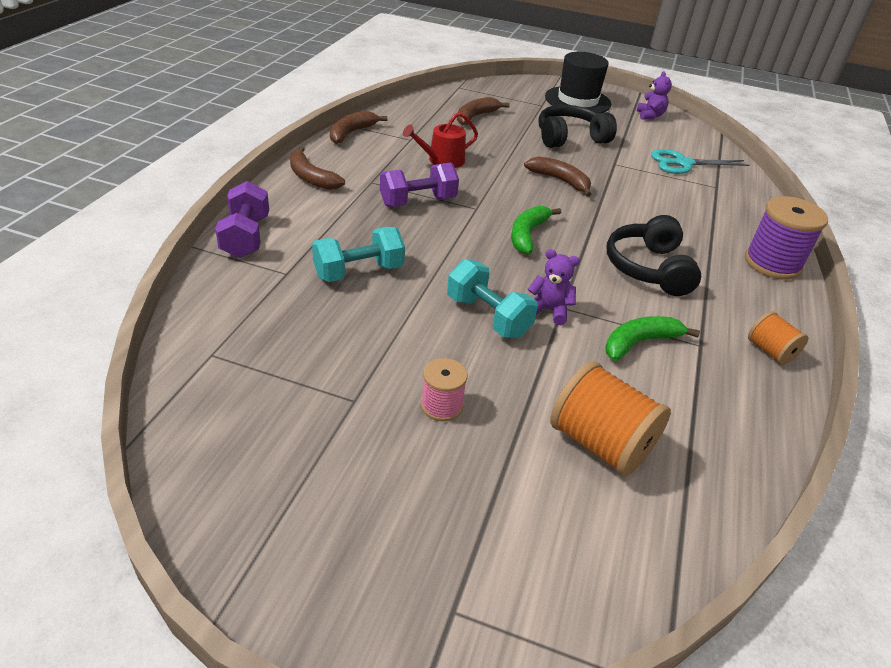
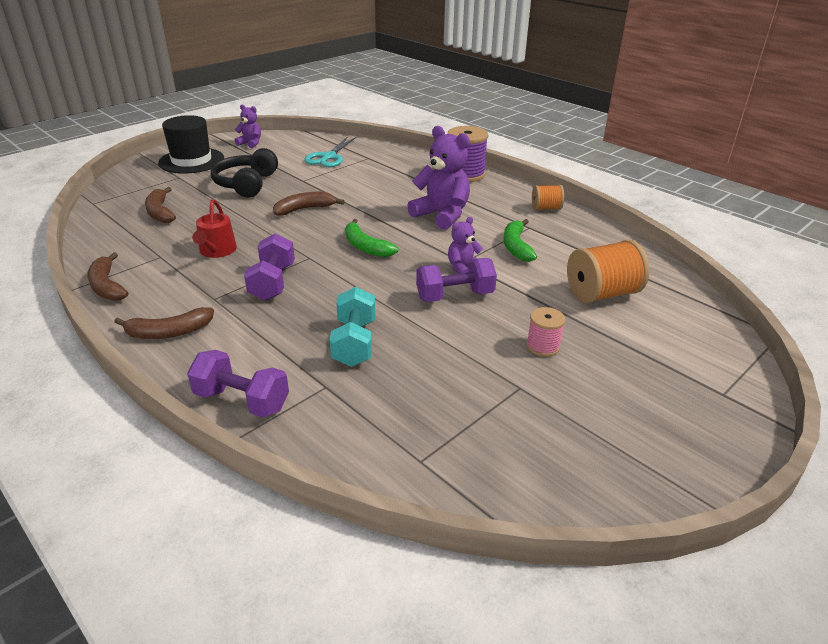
camera: 60 degrees left, 5 degrees down
(488, 316) = (455, 296): turquoise dumbbell -> purple dumbbell
(648, 268) = (442, 215): black headphones -> purple teddy bear

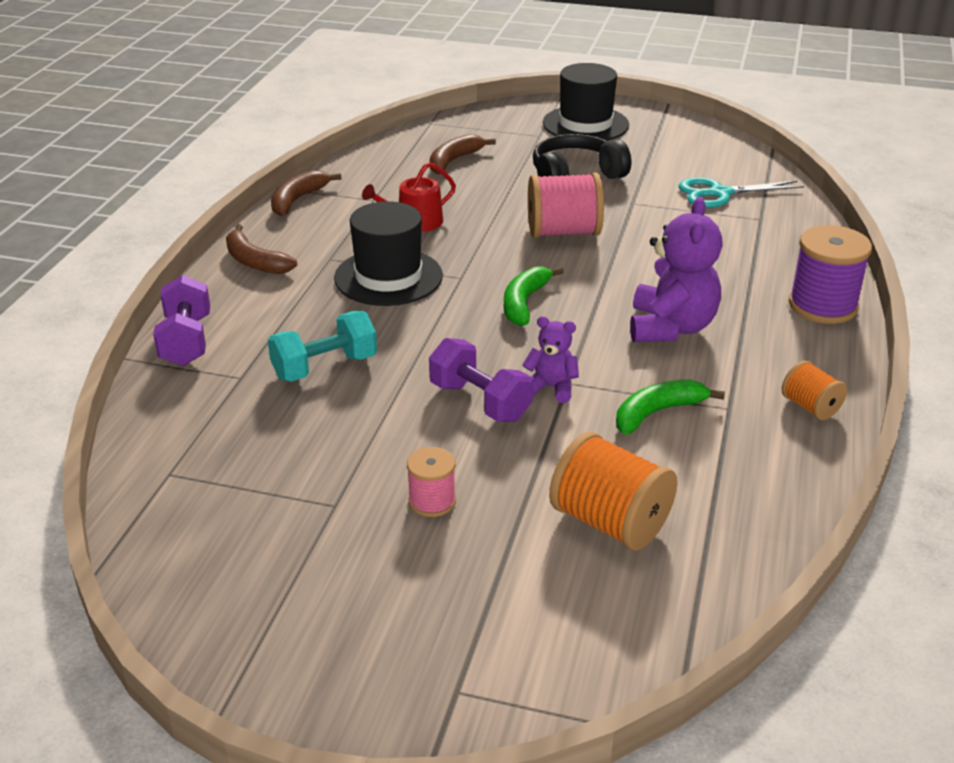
camera: 60 degrees right, 0 degrees up
(250, 143) = (679, 134): purple teddy bear -> none
(272, 282) = (388, 277): purple dumbbell -> black hat
(304, 209) = (563, 232): brown banana -> pink spool

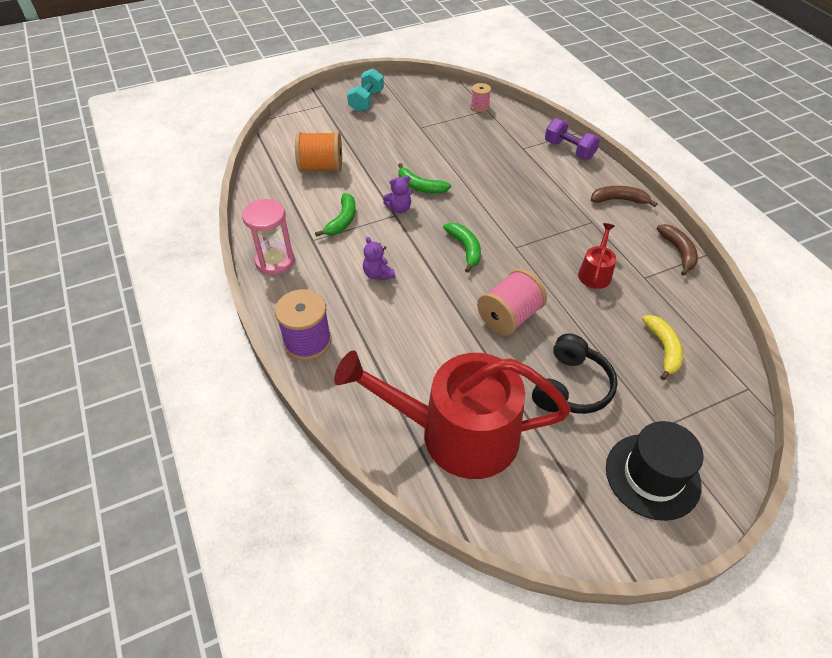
camera: 140 degrees right, 15 degrees up
(325, 367) = (500, 168): turquoise dumbbell -> turquoise dumbbell (366, 101)
(388, 277) = (548, 227): black hat -> none
(432, 501) = (390, 144): pink spool -> pink spool (479, 107)
(454, 161) = (663, 349): brown banana -> yellow banana
(480, 401) = (420, 187): purple dumbbell -> green banana
(671, 327) = (378, 274): purple teddy bear -> purple teddy bear, size x0.54
(719, 193) = (456, 433): turquoise scissors -> red watering can
(810, 407) = (275, 261): orange spool -> pink hourglass

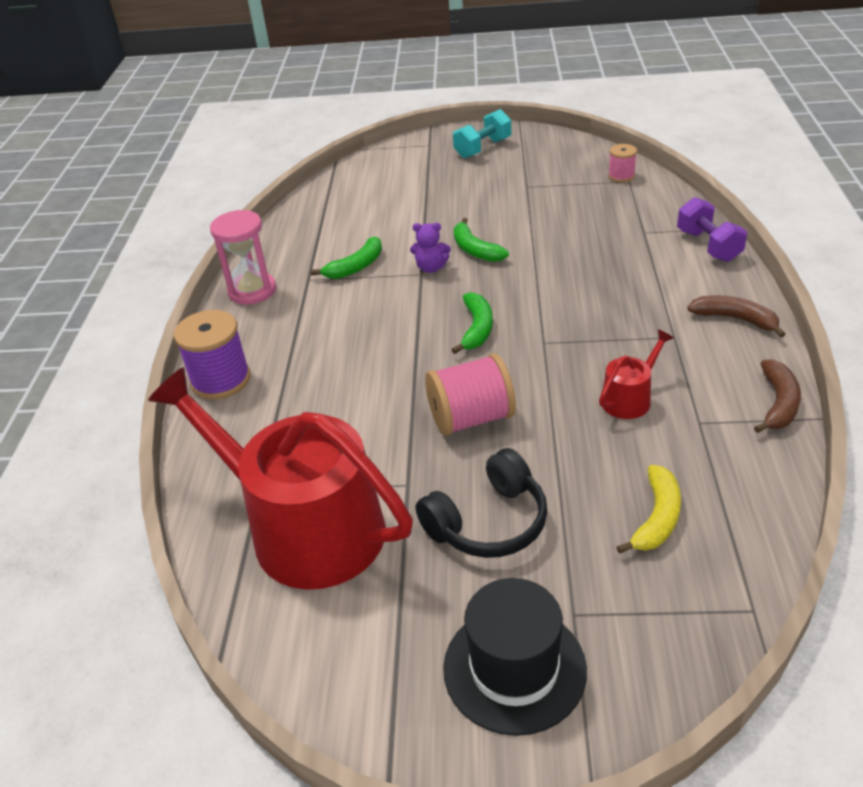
camera: 30 degrees right, 10 degrees down
(321, 167) = (376, 208): orange spool -> none
(378, 274) = (351, 331): purple teddy bear -> none

